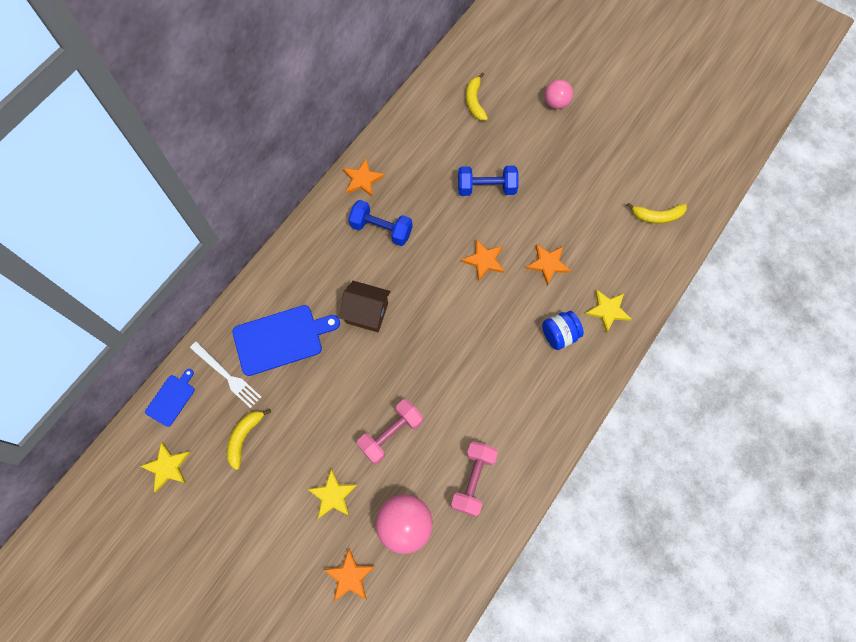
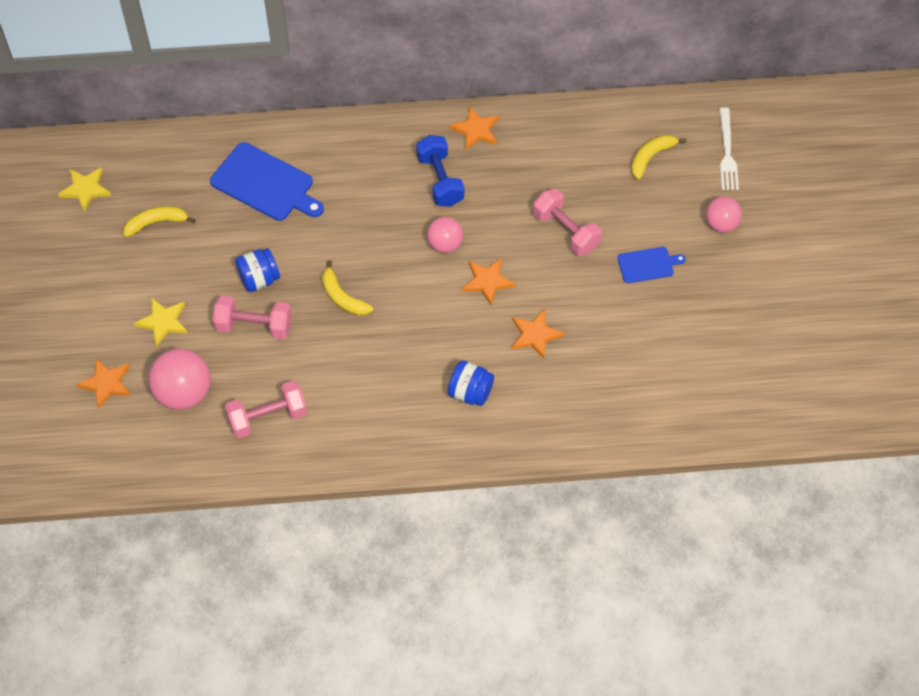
camera: 50 degrees right, 10 degrees down
(171, 398) = (143, 148): blue cutting board -> blue cutting board (647, 265)
(227, 376) = (197, 170): white fork -> white fork (727, 152)
(355, 402) = (259, 279): none -> blue jar
(367, 313) = (348, 228): brown house -> none
(433, 264) = (445, 244): none -> pink ball
(486, 188) = (566, 231): blue dumbbell -> pink dumbbell
(607, 310) = (534, 416): yellow star -> none
(657, 216) = (680, 393): yellow banana -> yellow banana (342, 297)

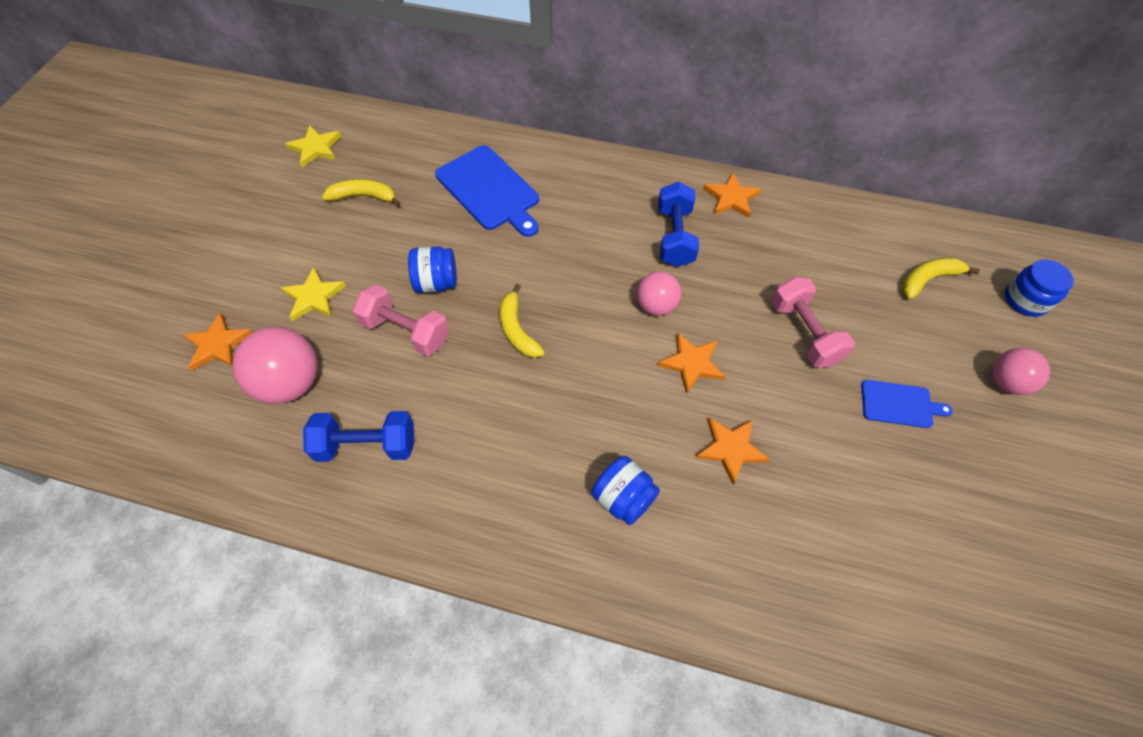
camera: 20 degrees right, 0 degrees up
(268, 417) = (367, 445): pink dumbbell -> blue dumbbell
(727, 152) = (1025, 300): white fork -> blue jar

